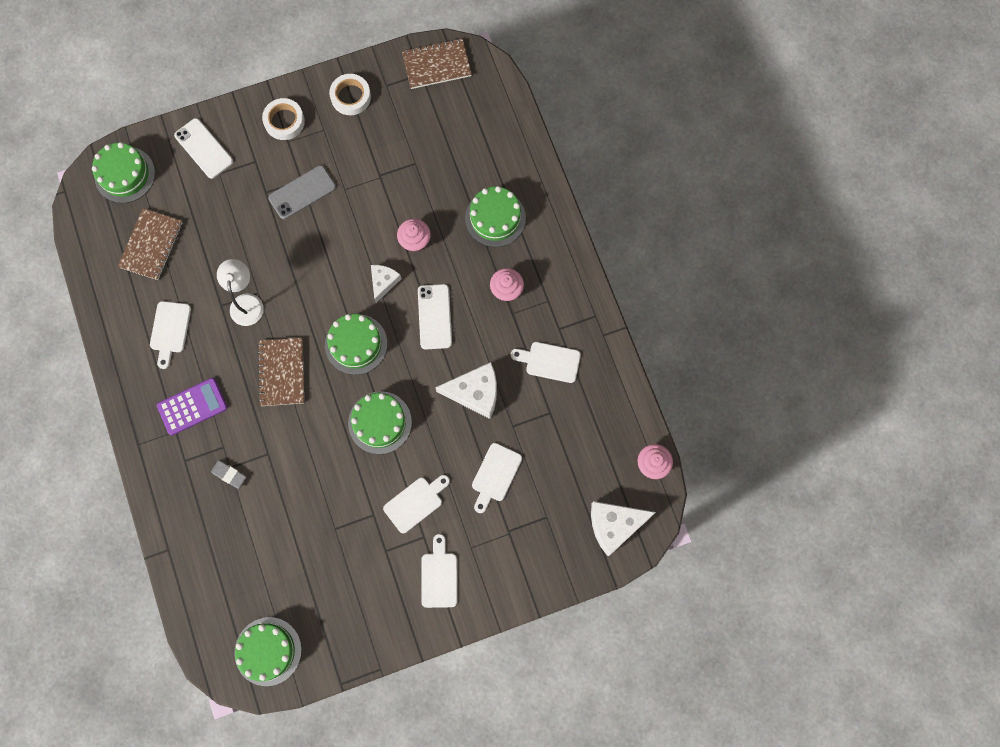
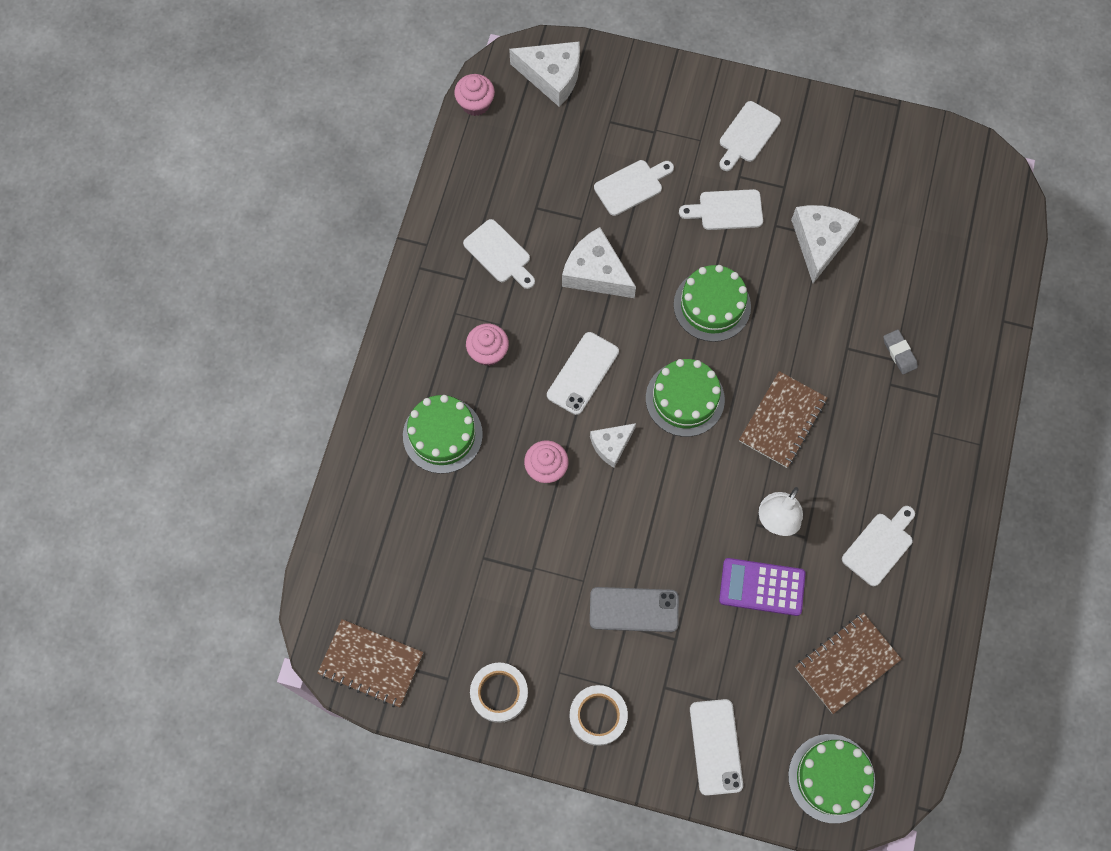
camera: 145 degrees left, 5 degrees down
(192, 406) = (900, 446): purple calculator -> purple calculator (762, 587)
(268, 651) = (952, 172): green cake -> none
(334, 523) = (819, 242): none -> white cheese

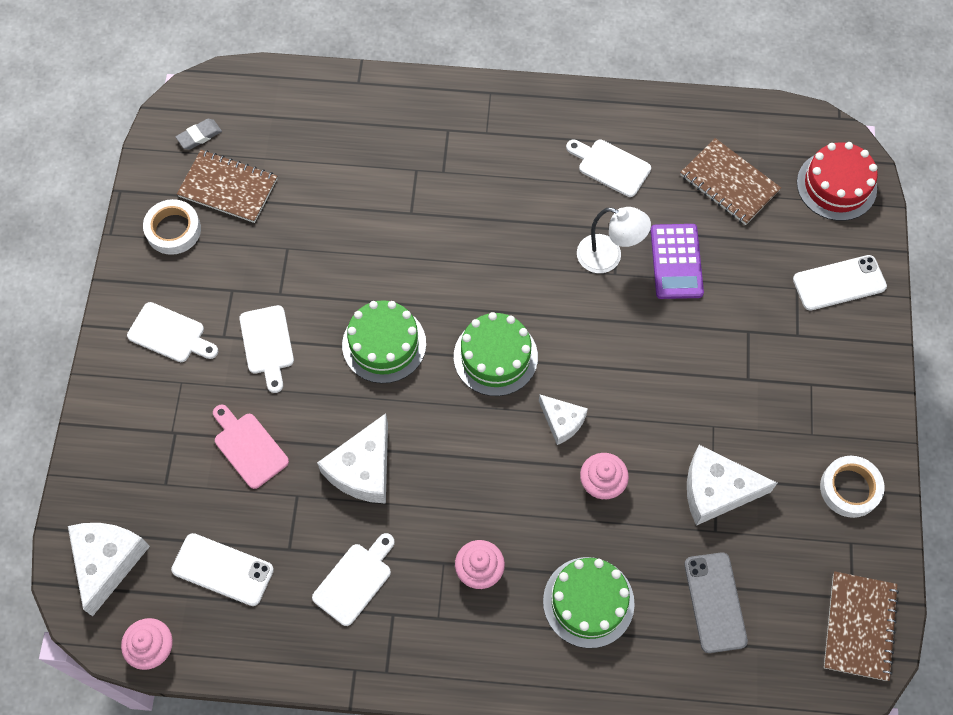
camera: 100 degrees left, 5 degrees down
(583, 373) = (486, 463): white phone -> white phone (223, 569)
(598, 716) = (843, 391): white tape -> white tape (173, 230)
(631, 186) = (248, 447): white cutting board -> pink cutting board
(634, 609) = (729, 373): grey phone -> grey phone (715, 602)
(782, 420) = (501, 262): brown notebook -> brown notebook (228, 188)
(819, 242) = (294, 249): white cheese -> white cheese (716, 490)
(831, 778) = (836, 185): green cake -> red cake
(899, 353) = (408, 166): grey eraser -> grey eraser (199, 136)

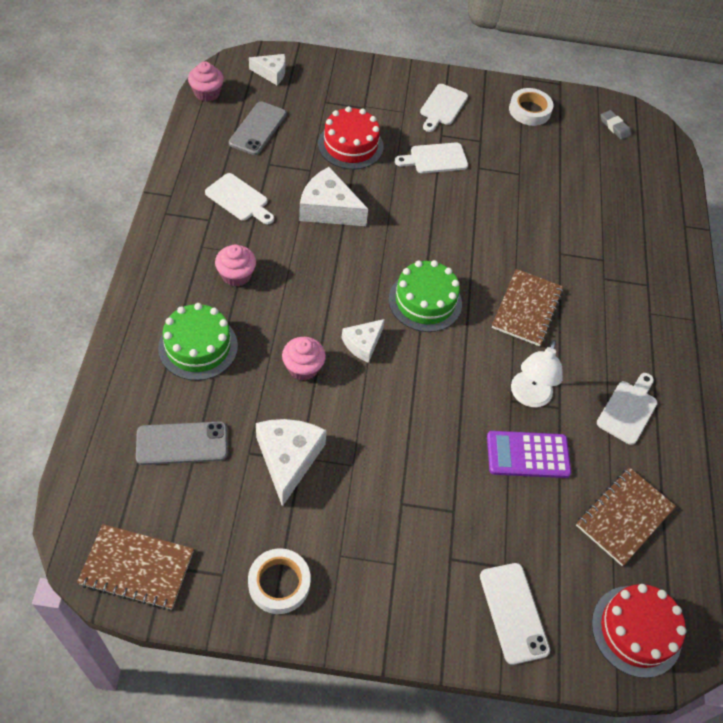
camera: 85 degrees right, 10 degrees down
(107, 561) = (271, 73): white cheese -> white cheese, size x0.61
(223, 569) = (258, 128): white phone -> grey phone
(228, 188) = (570, 141): brown notebook -> brown notebook (527, 309)
(248, 447) = (350, 145): pink cutting board -> red cake
(384, 344) = (436, 228): green cake -> none

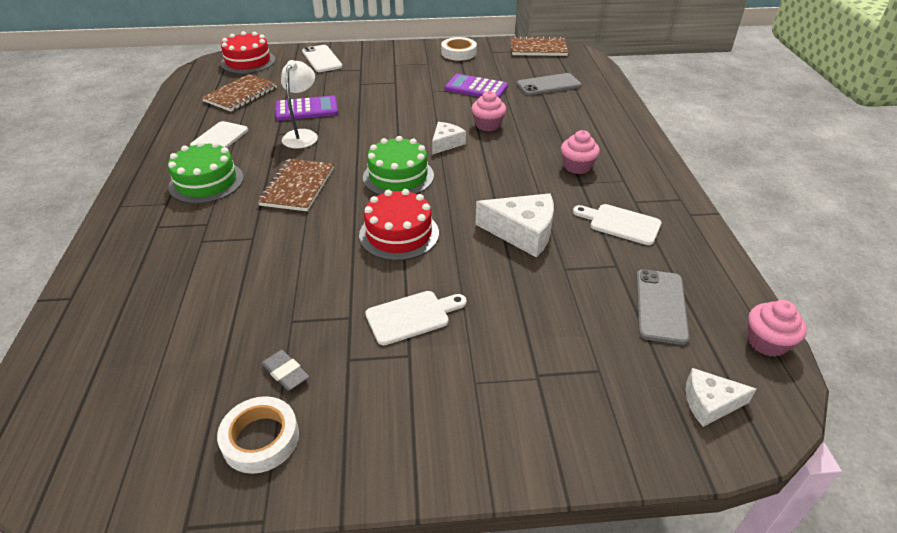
camera: 175 degrees right, 15 degrees down
(198, 347) = (574, 124): green cake -> green cake (206, 182)
(288, 459) = (476, 88): white cheese -> purple calculator
(350, 145) = (531, 310): red cake -> red cake (399, 234)
(442, 107) = (414, 407): white cutting board -> none
(614, 127) = (106, 442): grey eraser -> grey eraser (285, 373)

